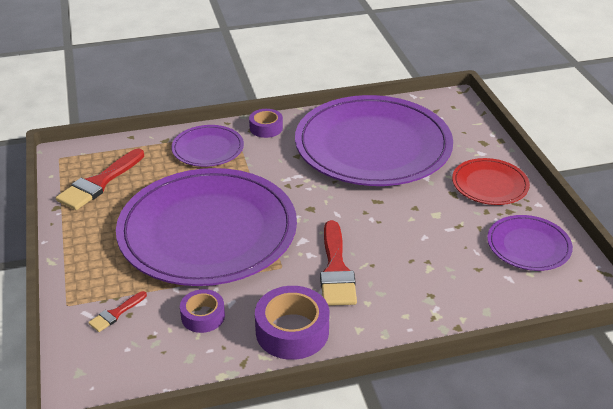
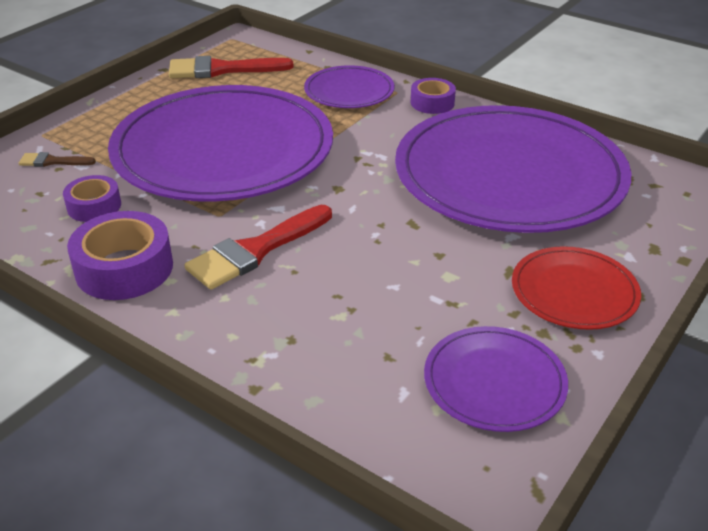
camera: 50 degrees right, 0 degrees up
(116, 313) = (52, 161): red brush -> brown brush

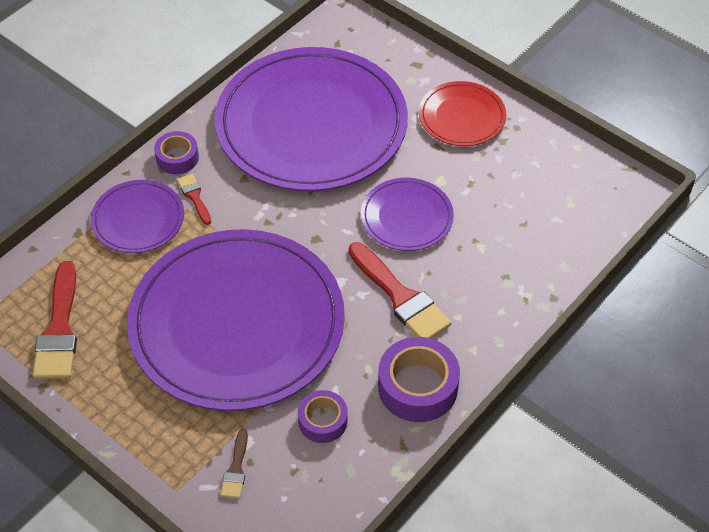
camera: 85 degrees left, 15 degrees up
(383, 115) = (194, 197): none -> red brush
(494, 382) = (547, 173): purple plate -> purple plate (406, 217)

